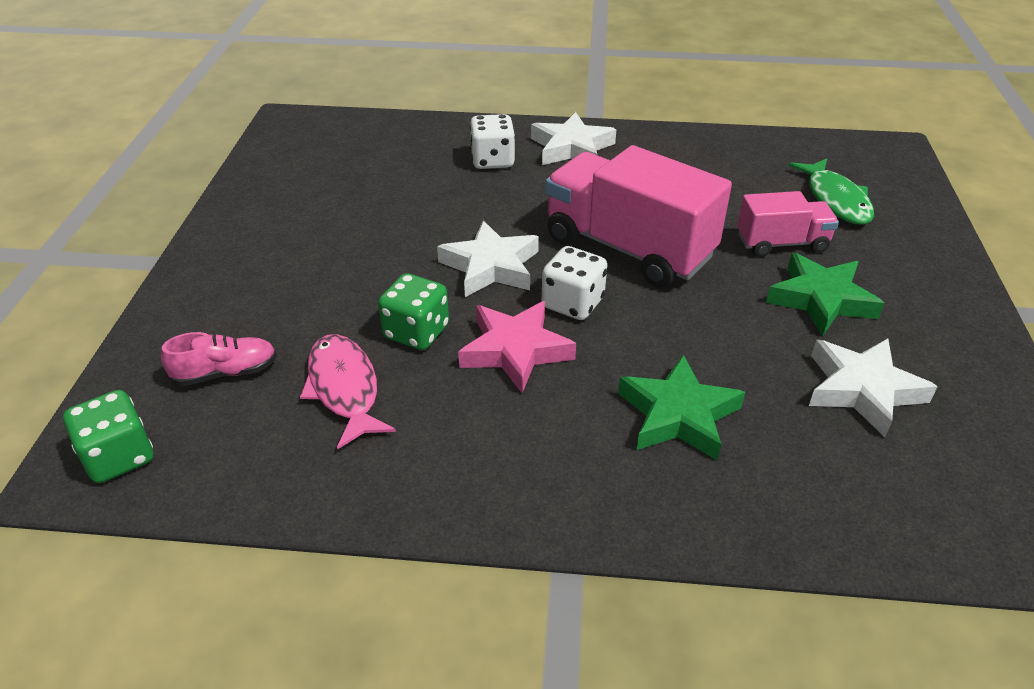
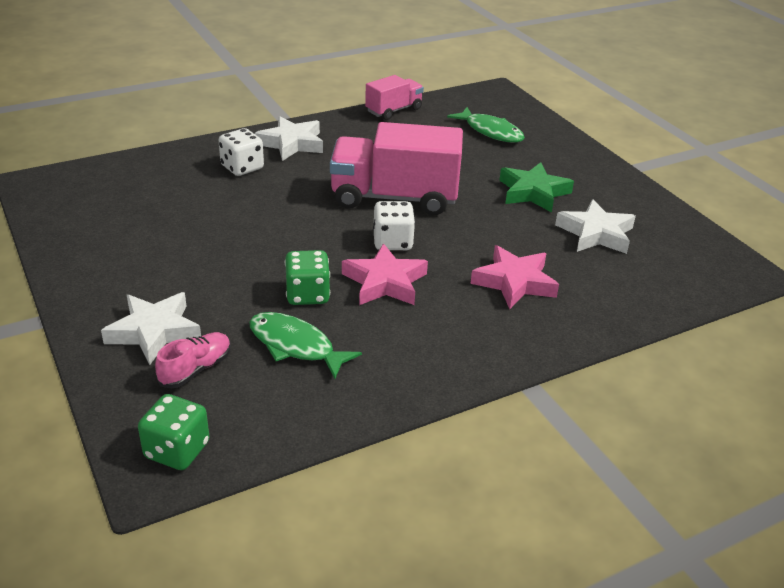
camera: 35 degrees left, 5 degrees down
(344, 389) = (295, 346): pink fish -> green fish
(491, 266) = (315, 237): white star -> white star (154, 331)
(678, 415) = (514, 282): green star -> pink star
(781, 243) = (483, 167): pink truck -> pink truck (394, 110)

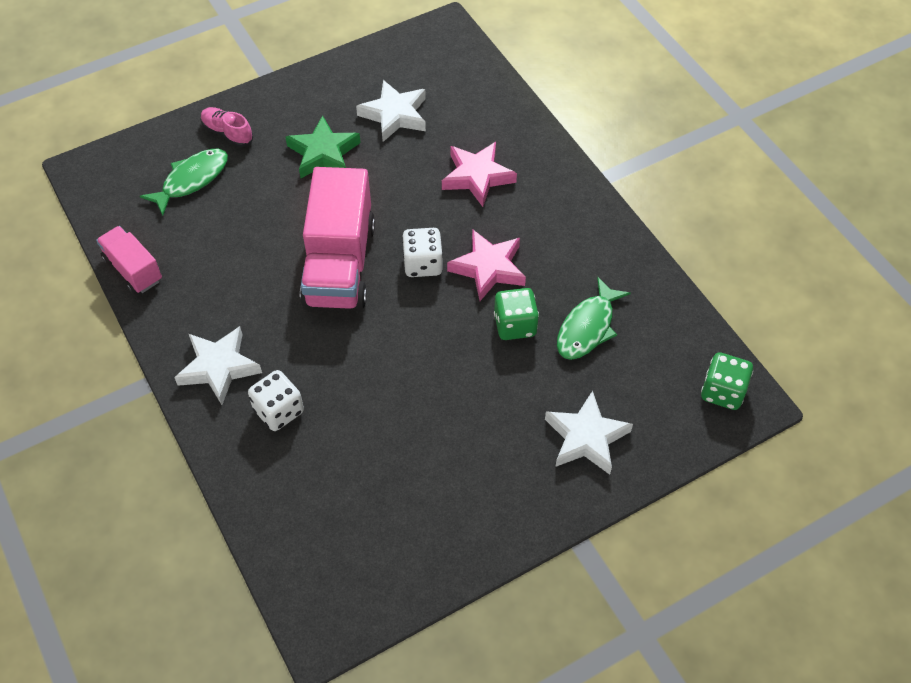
camera: 90 degrees left, 20 degrees up
(196, 369) = (630, 395): pink shoe -> pink shoe (227, 133)

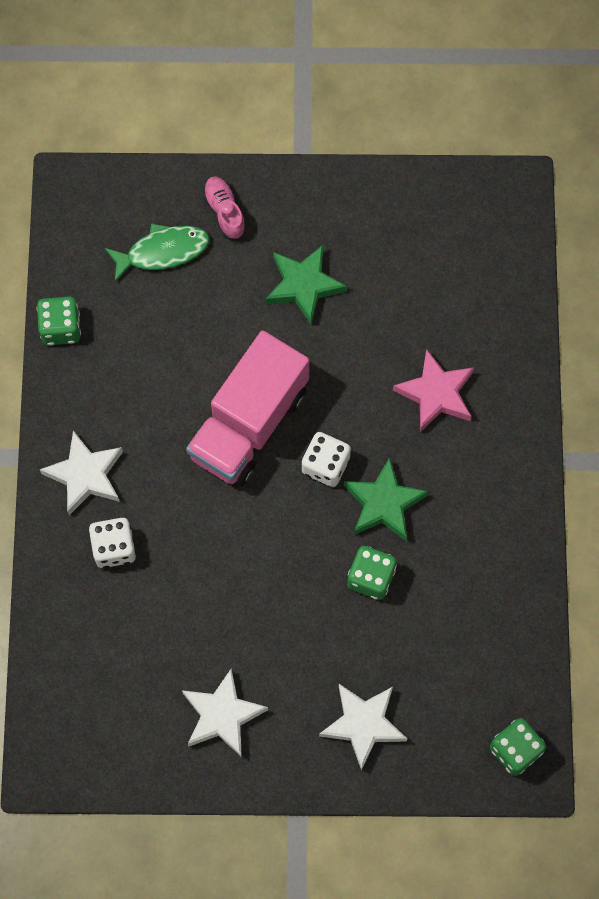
camera: 30 degrees right, 15 degrees up
(133, 270) = (61, 328): pink truck -> green dice
(395, 115) = (399, 275): white star -> white star (222, 715)
(488, 268) = (384, 503): pink star -> green star
(588, 327) = (436, 617): green fish -> none

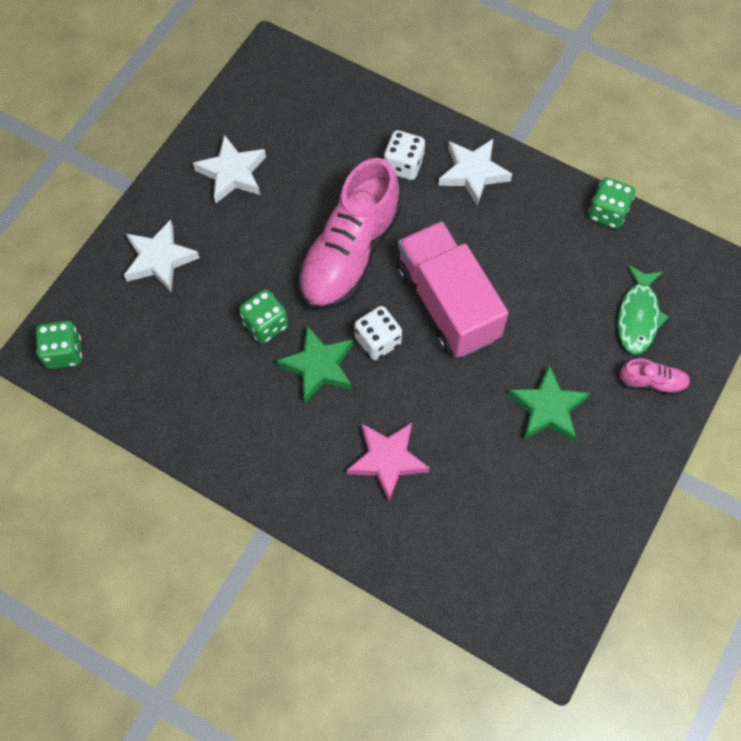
camera: 120 degrees right, 5 degrees down
(248, 543) = (349, 254): none -> pink shoe

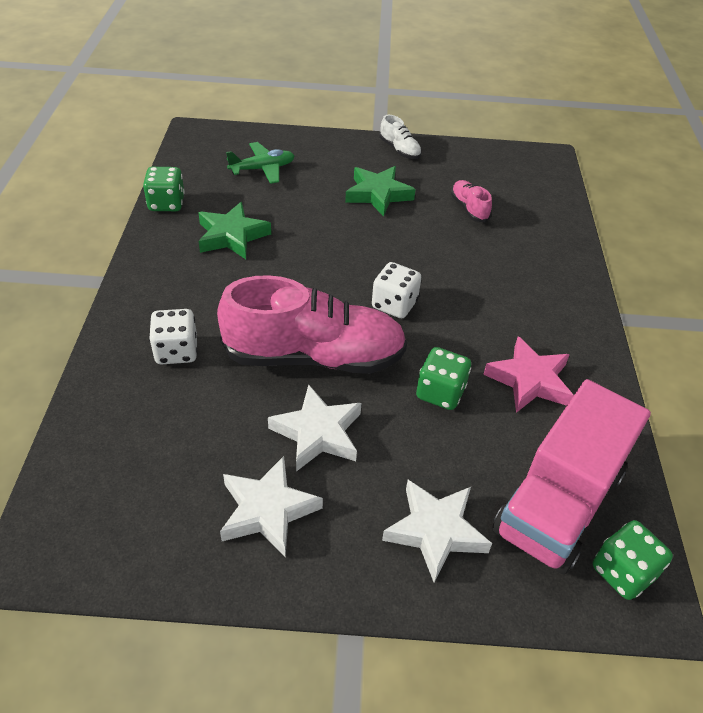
camera: 120 degrees left, 20 degrees down
(318, 366) = (451, 336): green star -> green star (232, 236)
(387, 460) = (496, 264): pink star -> pink star (529, 380)
(447, 303) = (323, 272): pink truck -> pink truck (558, 503)
(473, 173) = (162, 296): white star -> white star (317, 433)
(626, 476) = (399, 150): none -> white shoe
(638, 316) = (262, 169): green fish -> green plane
(652, 382) = (316, 153): pink shoe -> pink shoe (469, 208)

